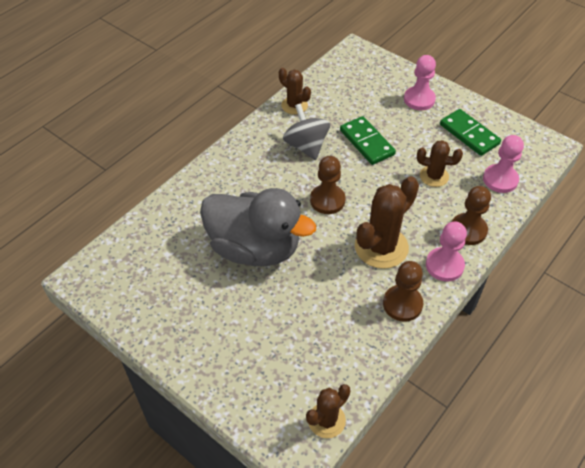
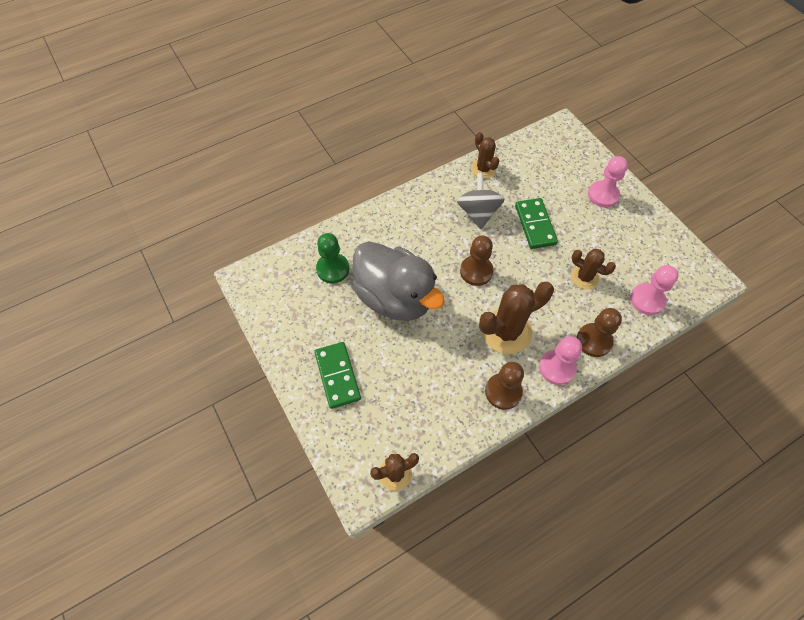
camera: 20 degrees right, 10 degrees up
(176, 240) = (333, 269): none -> green pawn
(469, 134) = (636, 244): green domino -> green domino (337, 376)

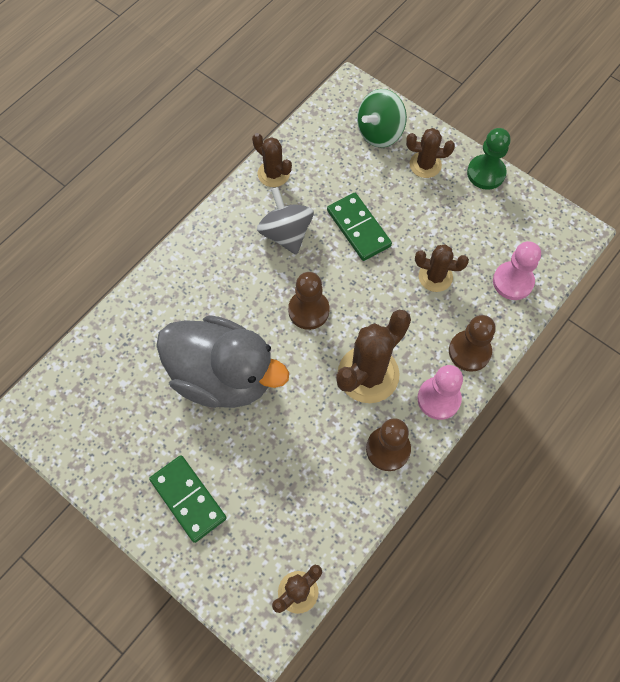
camera: 20 degrees left, 5 degrees up
(333, 269) = (133, 365): green pawn -> green pawn (486, 173)
(574, 163) = (379, 132): none -> green spinning top
(603, 195) = (425, 165): pink pawn -> brown cactus

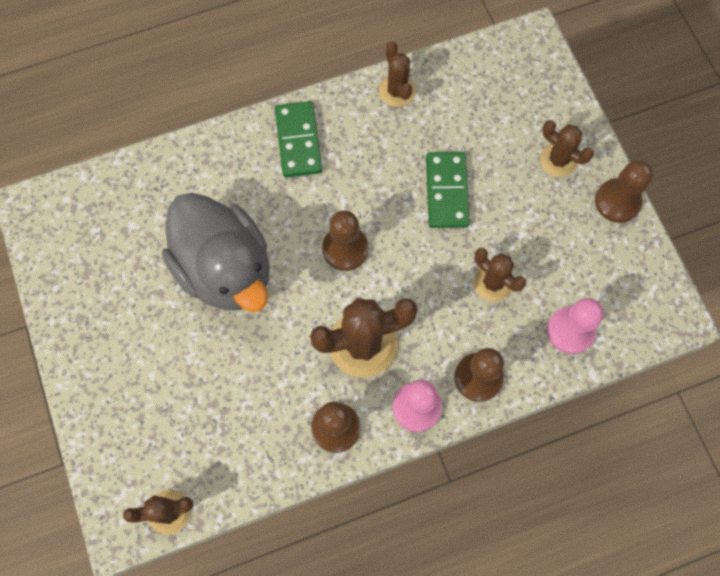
camera: 30 degrees right, 5 degrees up
(188, 499) = (124, 367): green domino -> green domino (298, 141)
(286, 234) = (371, 159): grey spinning top -> none
(379, 132) = (532, 101): green spinning top -> none
(486, 173) = (617, 201): green pawn -> brown pawn

